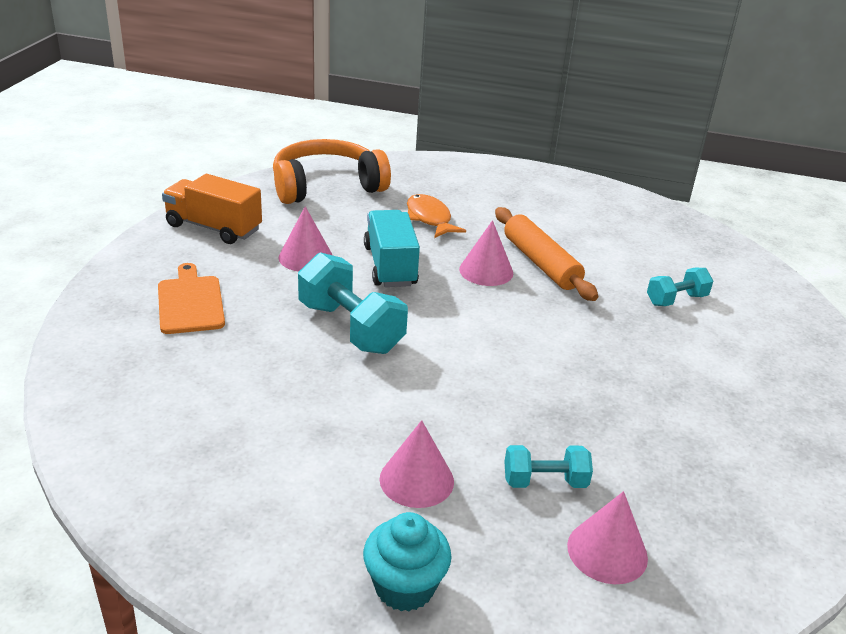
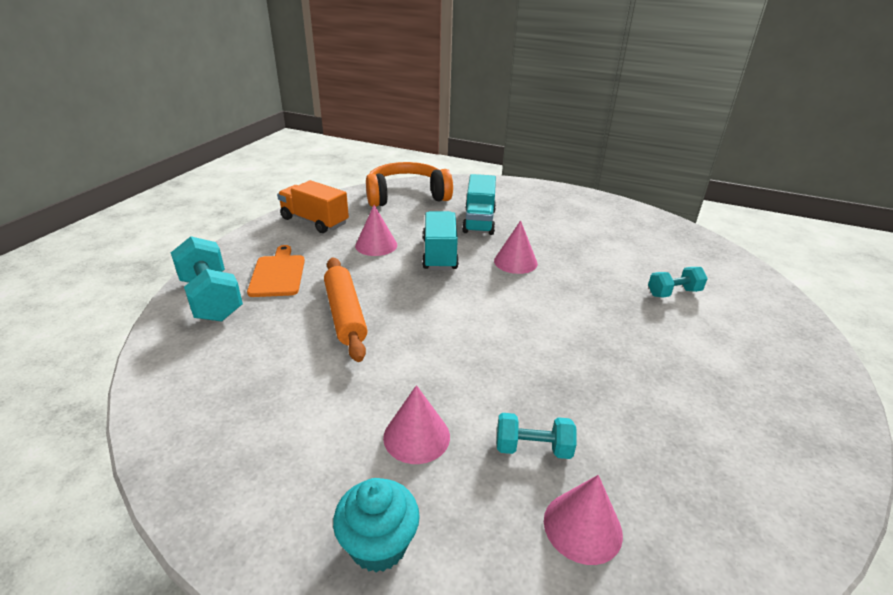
camera: 10 degrees right, 0 degrees up
(350, 328) = (395, 300): turquoise dumbbell -> turquoise dumbbell (211, 299)
(429, 218) = (479, 221): orange fish -> turquoise truck
(541, 263) = (561, 258): orange rolling pin -> orange rolling pin (345, 314)

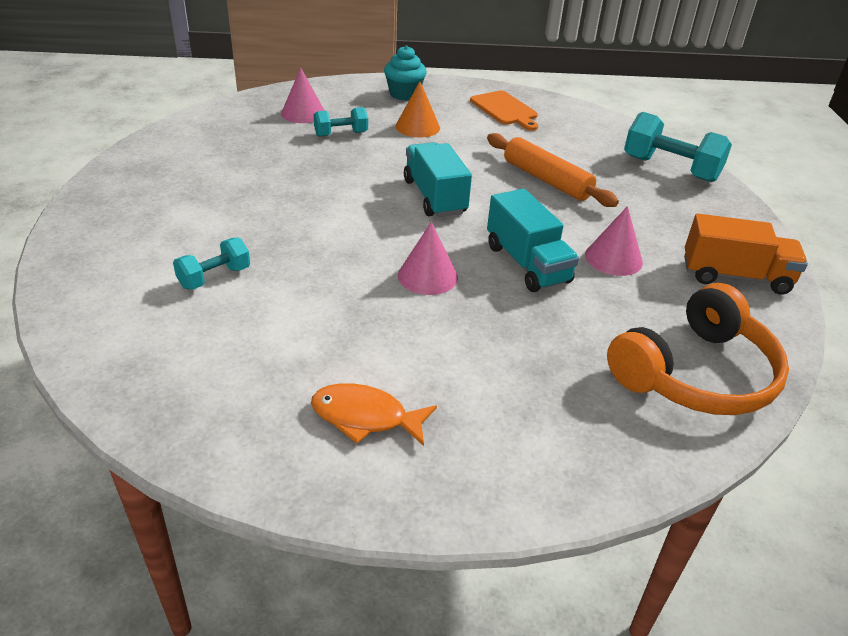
camera: 155 degrees right, 5 degrees up
(278, 274) = (657, 200): orange cutting board -> orange cutting board (505, 110)
(416, 436) = (417, 127): pink cone -> orange cone
(479, 221) = (527, 342): turquoise truck -> turquoise truck (434, 197)
(580, 214) = (365, 417): none -> orange fish

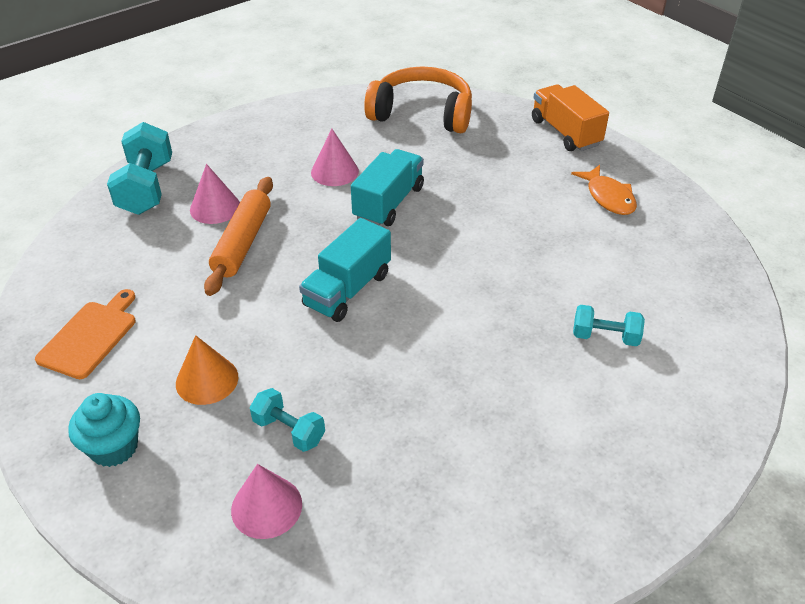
camera: 125 degrees left, 5 degrees up
(427, 276) = (461, 238): pink cone -> pink cone (215, 207)
(735, 276) = (298, 123): orange truck -> orange truck (565, 132)

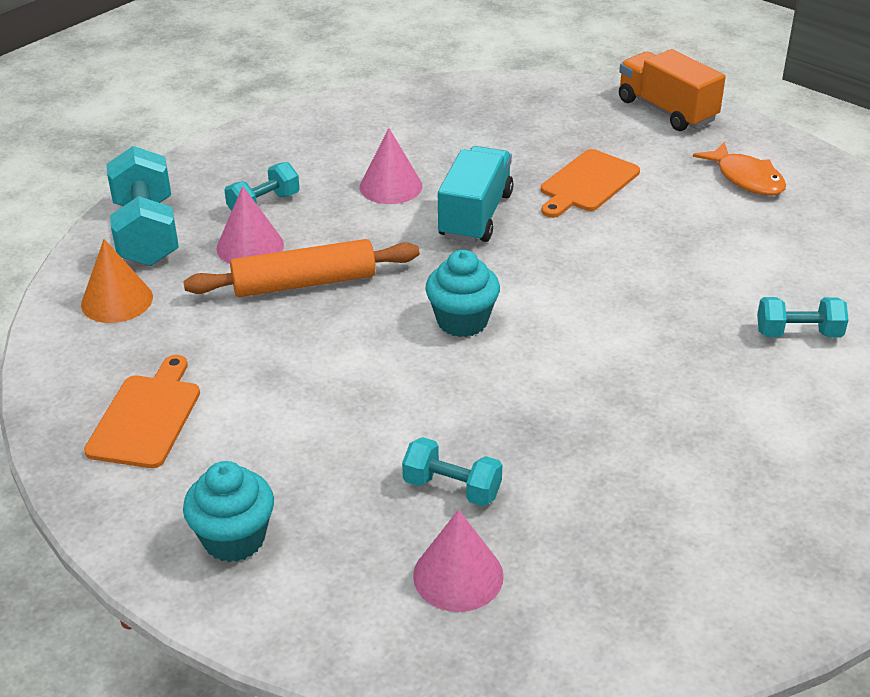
camera: 10 degrees left, 5 degrees down
(207, 380) = (323, 446): orange cone -> orange cone (117, 300)
(237, 175) = (264, 205): none -> turquoise dumbbell
(243, 243) = (304, 283): orange rolling pin -> orange rolling pin turned 75 degrees clockwise
(347, 290) = (462, 321): turquoise truck -> turquoise cupcake
(422, 113) = (477, 106): orange headphones -> none
(483, 186) = (587, 183): none -> orange cutting board

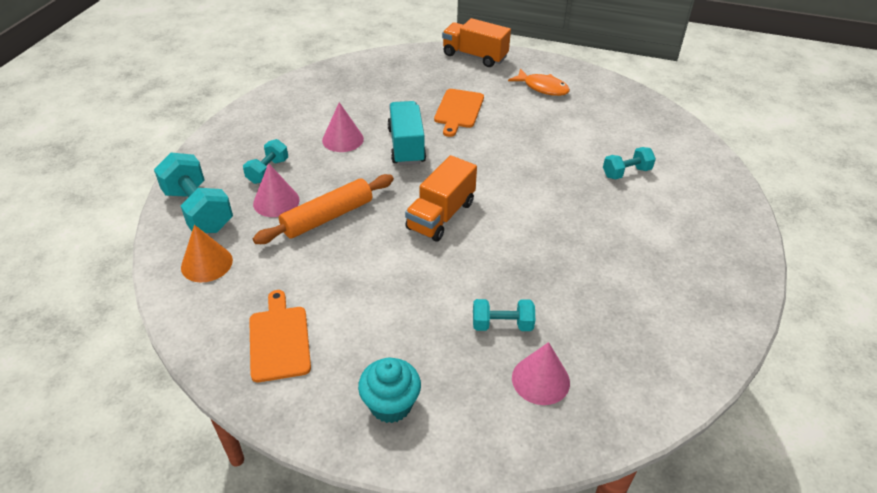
camera: 25 degrees left, 5 degrees up
(462, 321) = (441, 215): turquoise cupcake -> orange truck

